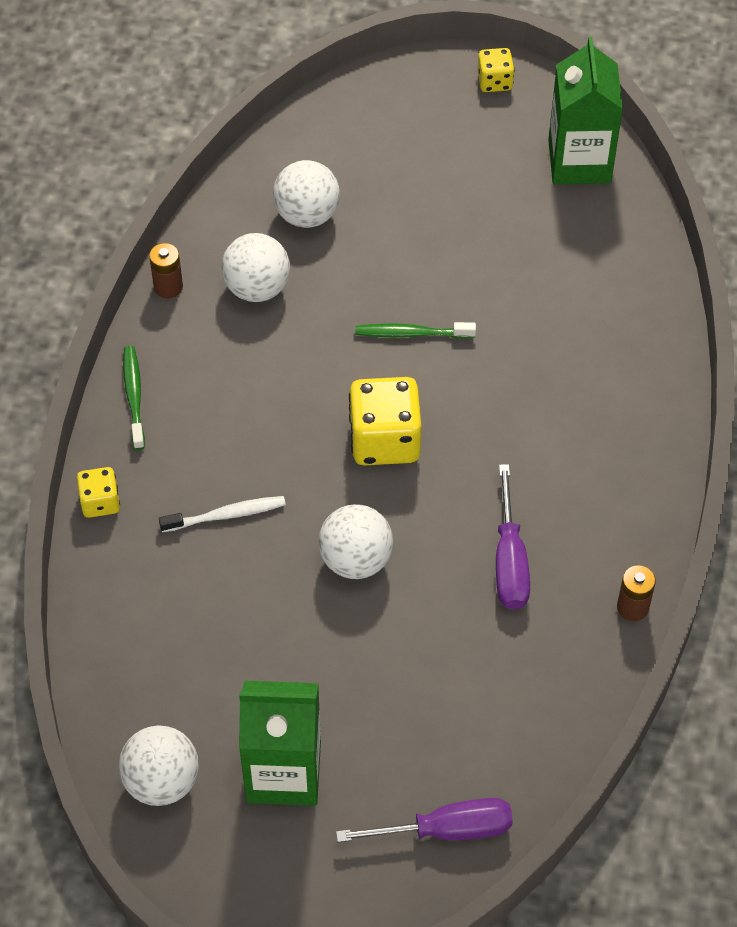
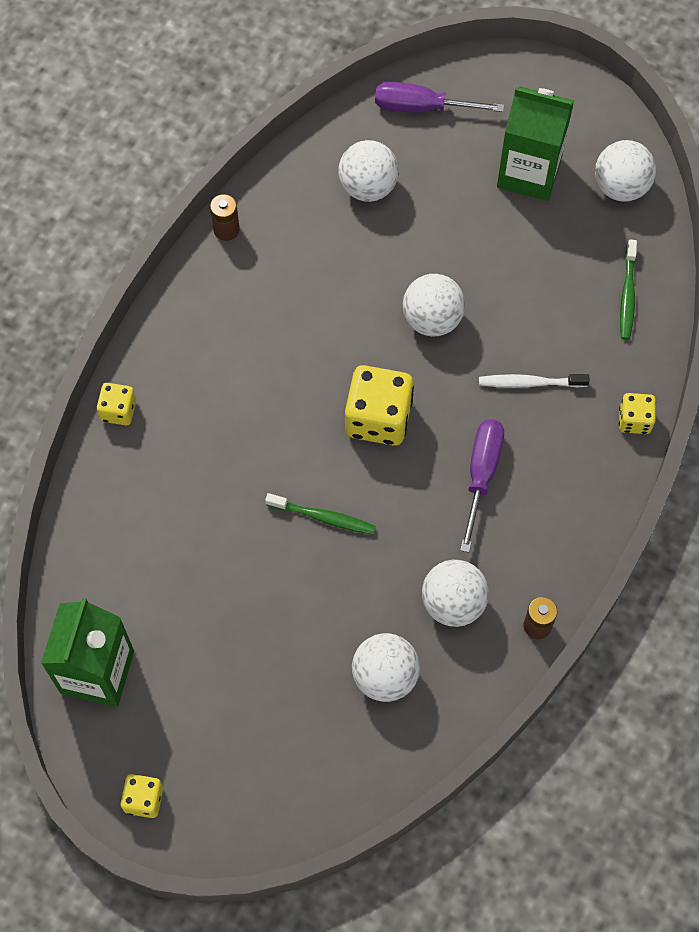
camera: 165 degrees left, 10 degrees up
(134, 396) = (589, 515): green toothbrush -> green toothbrush (627, 295)
(481, 703) = (368, 187): none -> white ball
(509, 560) = (308, 289): purple screwdriver -> purple screwdriver (481, 475)
(665, 385) = (118, 411): none -> yellow dice

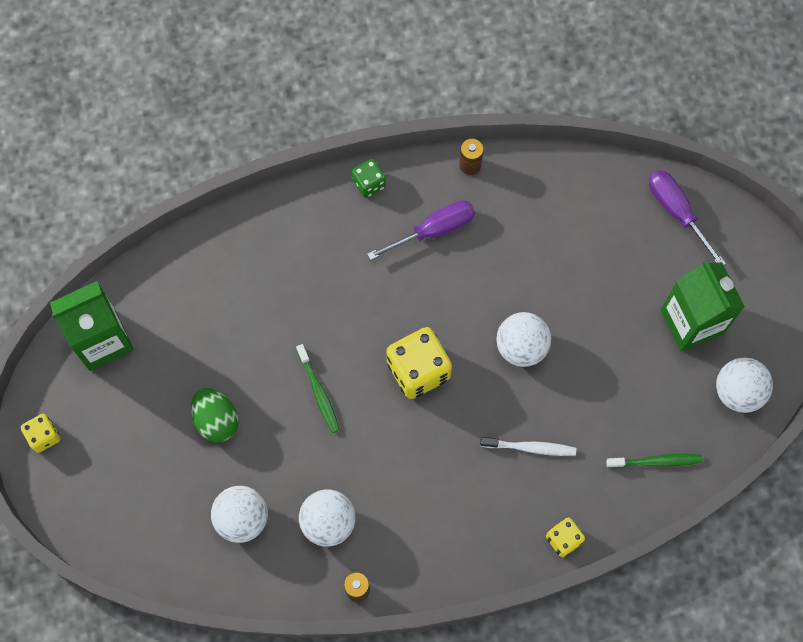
camera: 50 degrees right, 5 degrees up
(118, 411) = (284, 207): yellow dice -> none
(164, 323) = (369, 183): none -> green dice
(270, 627) = (216, 420): none -> green egg
(368, 187) = (583, 226): white ball -> none
(481, 475) = (434, 469): purple screwdriver -> purple screwdriver (433, 230)
(530, 383) = (530, 448): white toothbrush -> white toothbrush turned 135 degrees clockwise
(627, 295) = (656, 461): green toothbrush -> green toothbrush turned 150 degrees counterclockwise

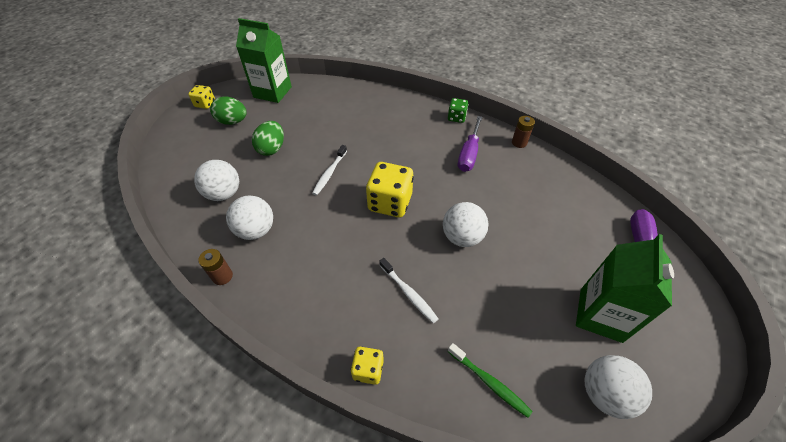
camera: 45 degrees right, 20 degrees down
(118, 428) = (233, 122): none -> green egg
(319, 392) = (329, 173): green toothbrush -> white toothbrush
(433, 230) = (469, 154): purple screwdriver -> purple screwdriver turned 90 degrees clockwise

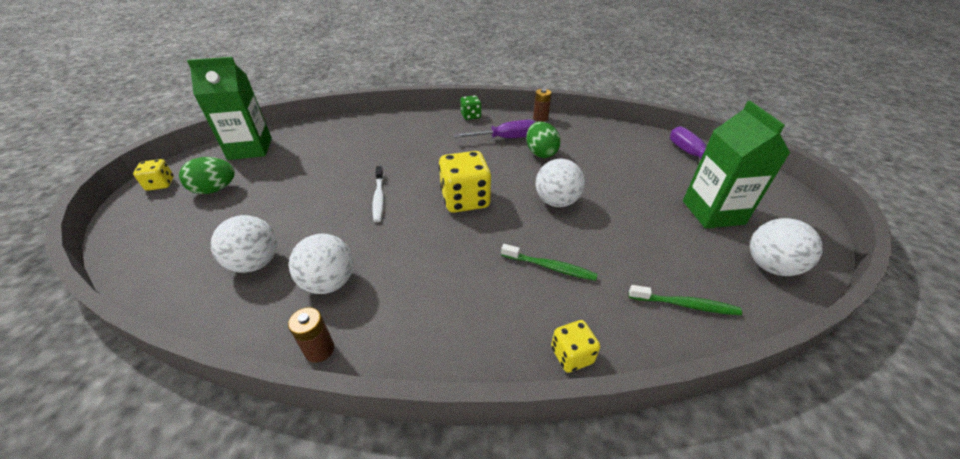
camera: 30 degrees left, 10 degrees down
(272, 149) = (289, 198): green egg -> green egg (540, 153)
(408, 293) = (550, 267): white toothbrush -> green toothbrush
(469, 154) = (505, 138): purple screwdriver -> purple screwdriver turned 90 degrees counterclockwise

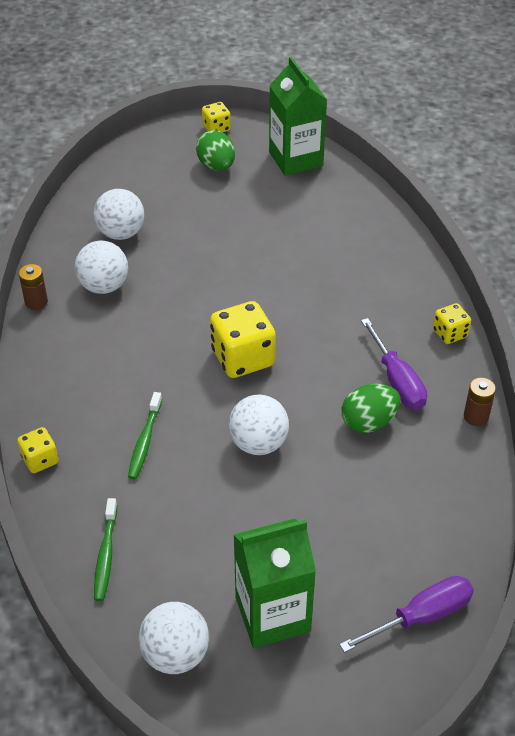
camera: 80 degrees right, 5 degrees up
(379, 198) = (230, 286): white toothbrush -> none
(471, 116) = (450, 333): green dice -> yellow dice

